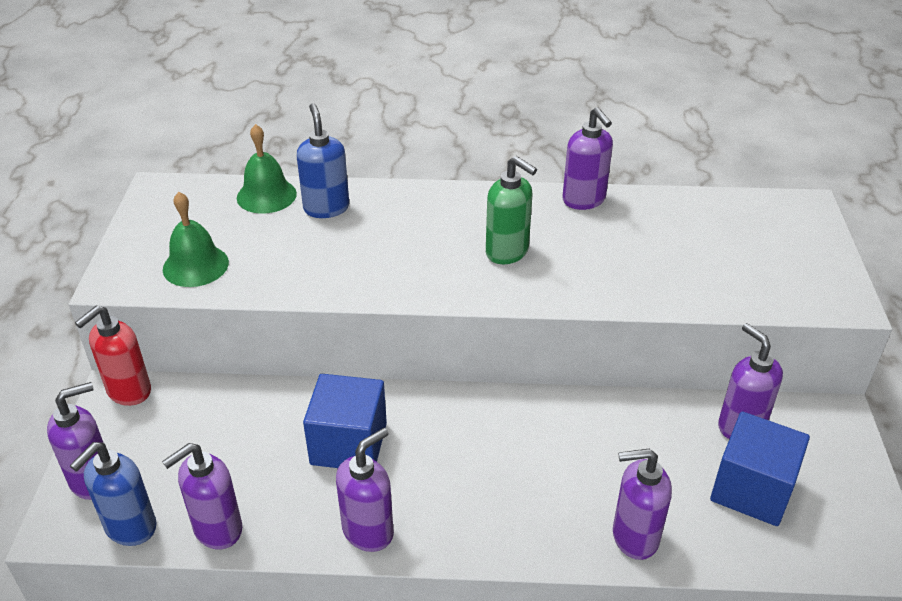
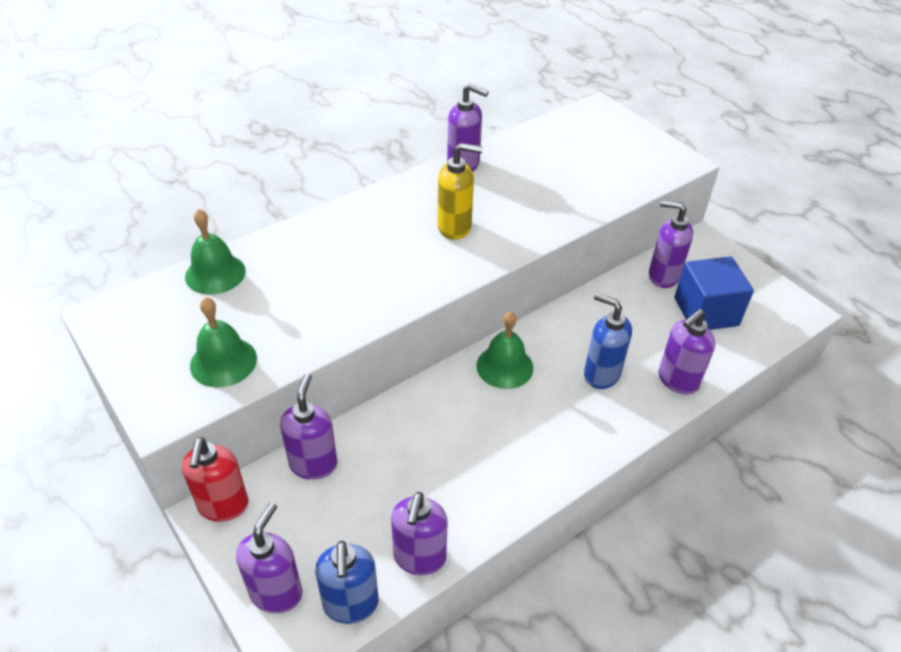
camera: 40 degrees left, 5 degrees up
(326, 208) = (280, 259): blue soap dispenser -> blue soap dispenser (601, 374)
(349, 444) = (445, 435): blue cube -> none
(368, 531) = (524, 484): purple soap dispenser -> purple soap dispenser (313, 464)
(468, 418) = (504, 366): none -> green bell
(507, 252) = (455, 227): green soap dispenser -> yellow soap dispenser

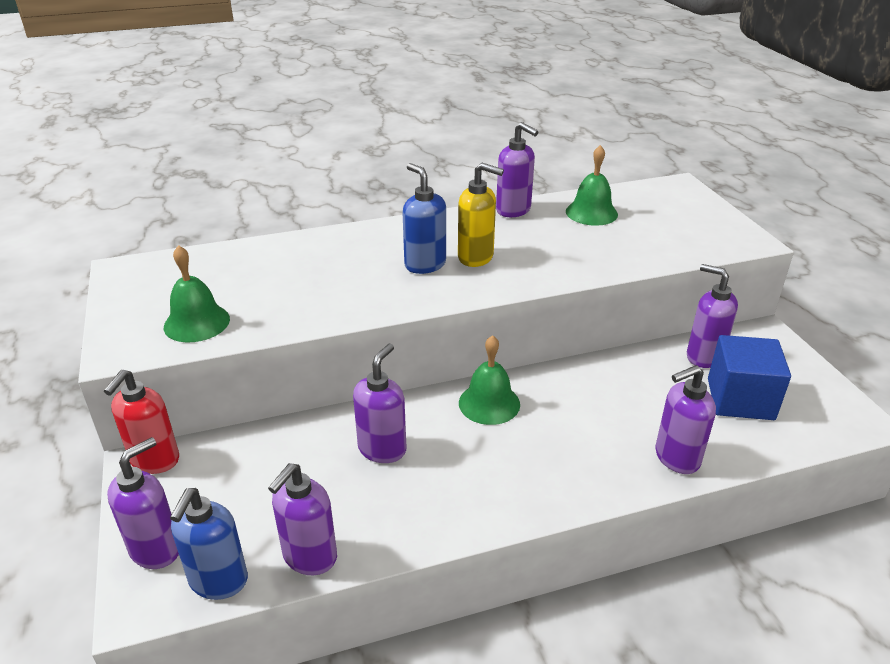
camera: 20 degrees right, 10 degrees down
(215, 273) = (234, 255): green bell -> green bell (591, 213)
(313, 464) = (255, 445): purple soap dispenser -> purple soap dispenser (382, 449)
(601, 374) = (590, 433): blue soap dispenser -> blue soap dispenser (425, 264)

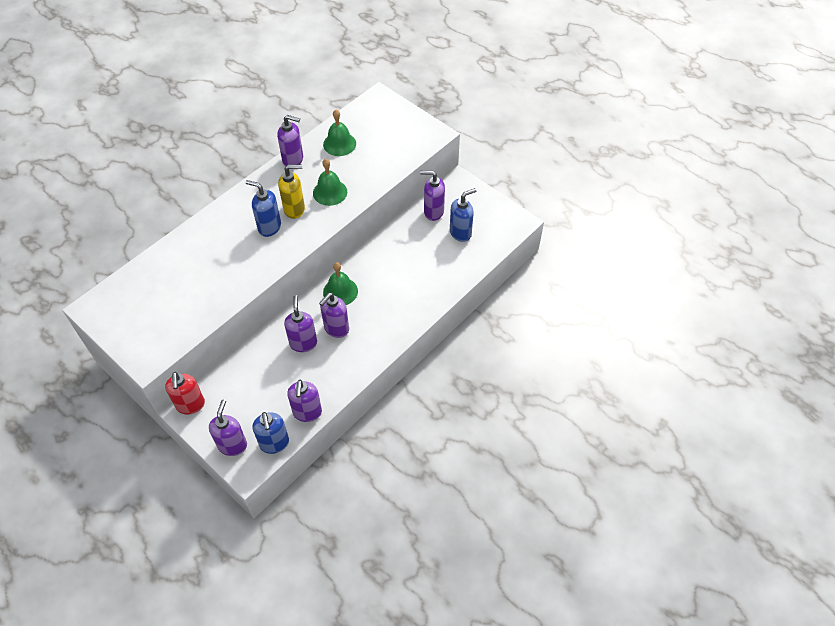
camera: 30 degrees left, 20 degrees up
(197, 322) = (172, 324): green bell -> green bell (330, 192)
(676, 458) = (444, 282): purple soap dispenser -> purple soap dispenser (336, 329)
(740, 399) = (460, 233): blue cube -> blue soap dispenser

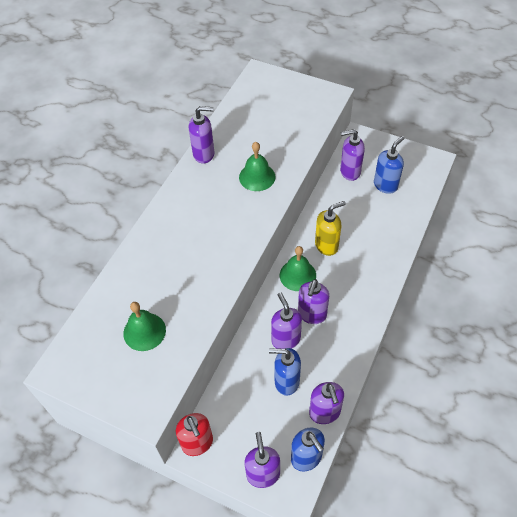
camera: 15 degrees left, 0 degrees up
(269, 227) = (212, 228): blue soap dispenser -> blue soap dispenser (286, 381)
(294, 209) = (229, 203): yellow soap dispenser -> yellow soap dispenser (327, 245)
(339, 144) = (243, 127): green bell -> green bell (144, 331)

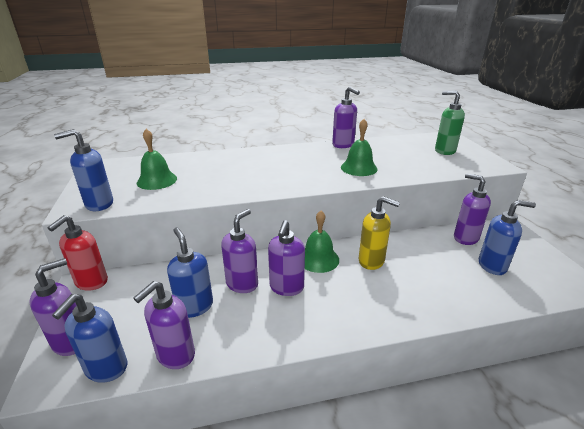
camera: 50 degrees right, 25 degrees down
(155, 392) = (99, 204): none -> blue soap dispenser
(281, 101) = (444, 151): none -> green soap dispenser
(312, 314) = (286, 287): purple soap dispenser -> purple soap dispenser turned 60 degrees counterclockwise

